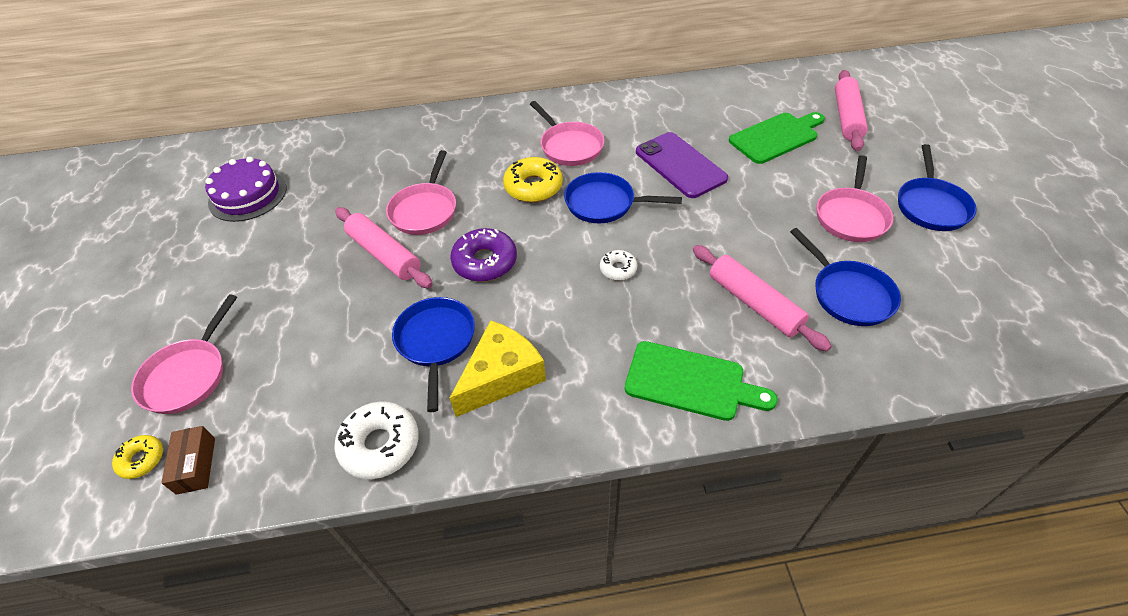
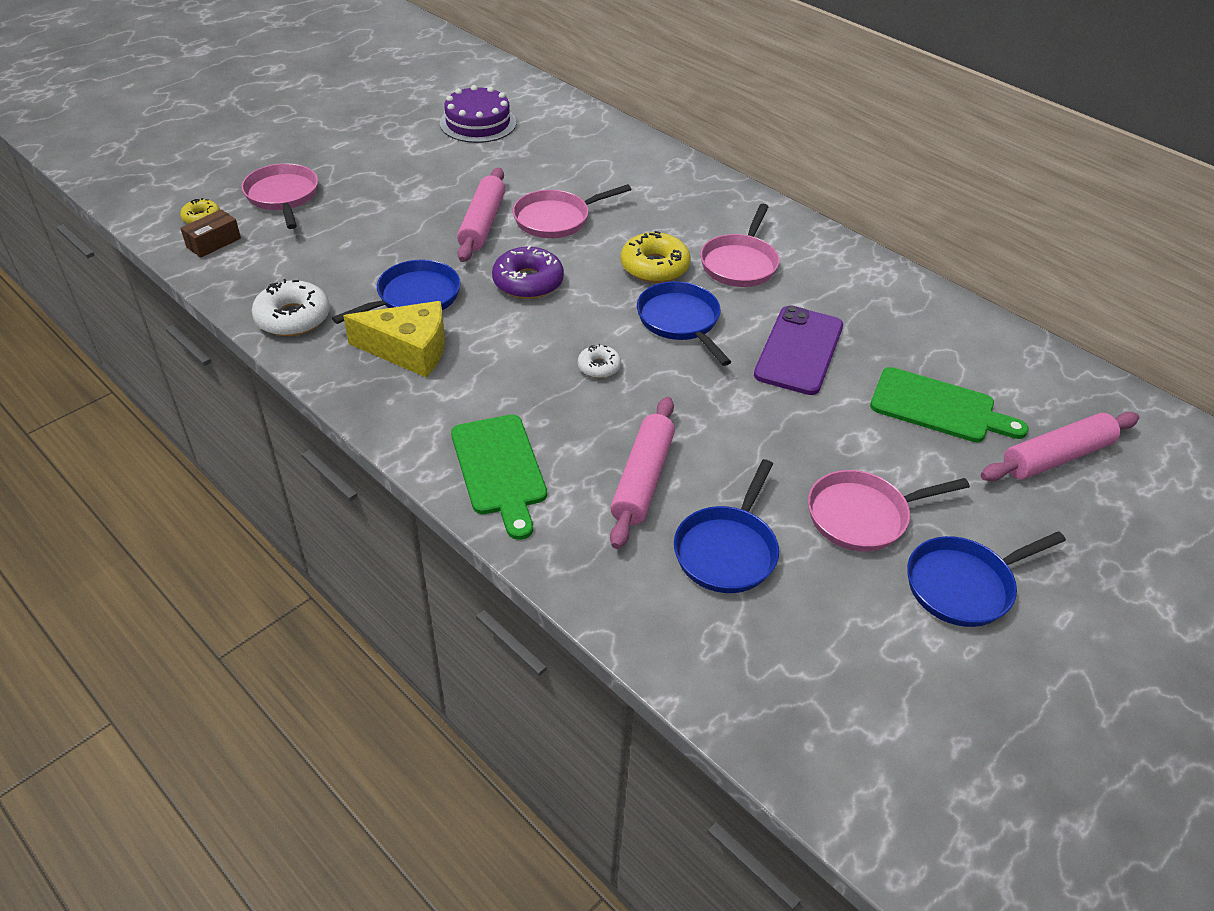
camera: 50 degrees right, 5 degrees down
(188, 375) = (283, 196): pink pan -> pink pan turned 90 degrees clockwise

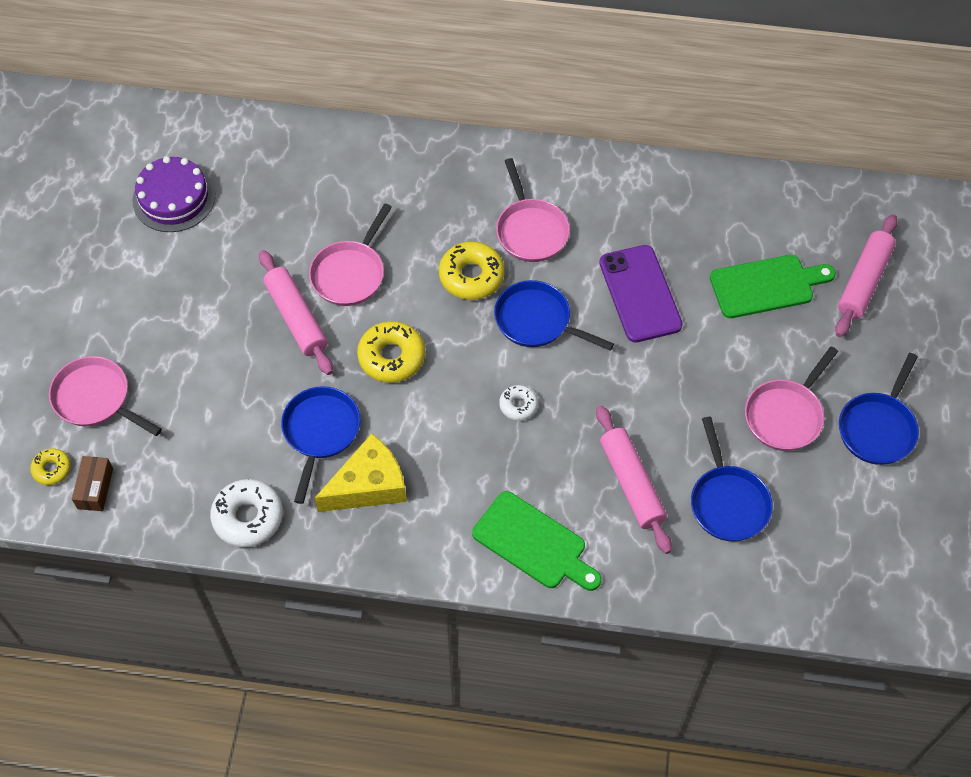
camera: 35 degrees left, 15 degrees up
(528, 282) = (391, 357): purple donut -> yellow donut

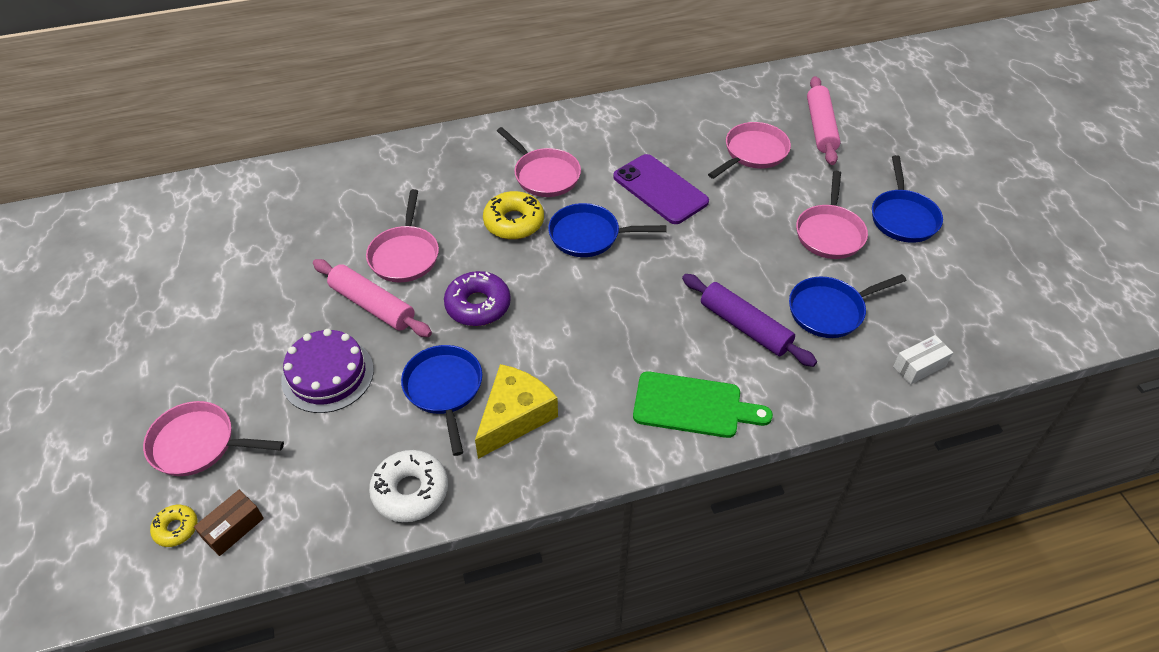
camera: 25 degrees left, 10 degrees down
(95, 488) = (233, 528): brown box -> brown box turned 60 degrees clockwise
(174, 198) = (207, 251): purple cake -> purple cake (328, 375)
(391, 357) = (478, 305): yellow donut -> purple donut
(518, 405) = (612, 303): white donut -> none
(631, 484) = (745, 327): pink rolling pin -> purple rolling pin
(727, 501) = (830, 310): blue pan -> blue pan turned 105 degrees clockwise
(766, 286) = (753, 153): green cutting board -> pink pan
(776, 596) = (919, 366): none -> white box

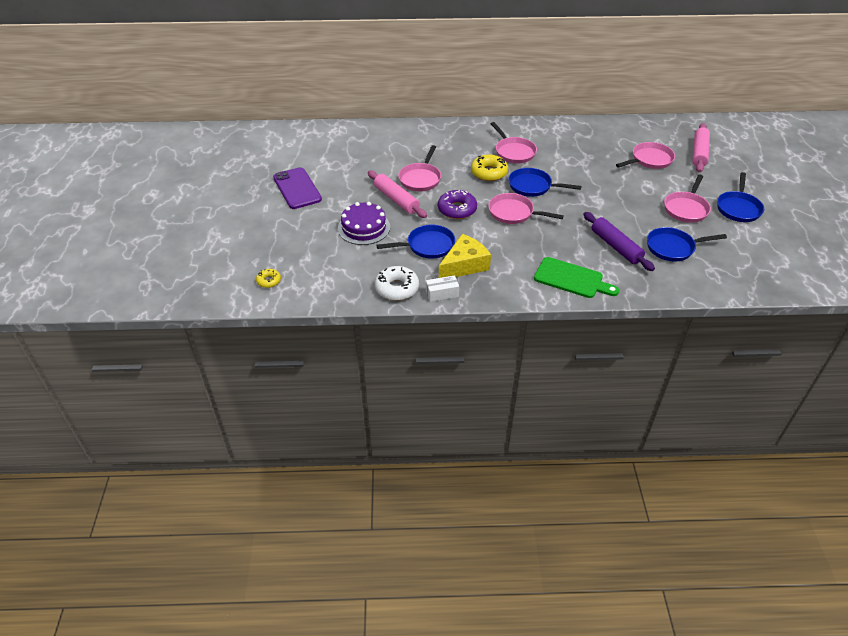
camera: 15 degrees right, 5 degrees down
(199, 444) = (288, 246): pink pan -> pink pan (514, 213)
(233, 528) = (298, 286): brown box -> none
(444, 390) = (427, 246): blue pan -> blue pan turned 75 degrees clockwise
(660, 189) = (583, 170): purple phone -> purple phone (297, 188)
(919, 366) = (721, 285): white box -> white box (442, 294)

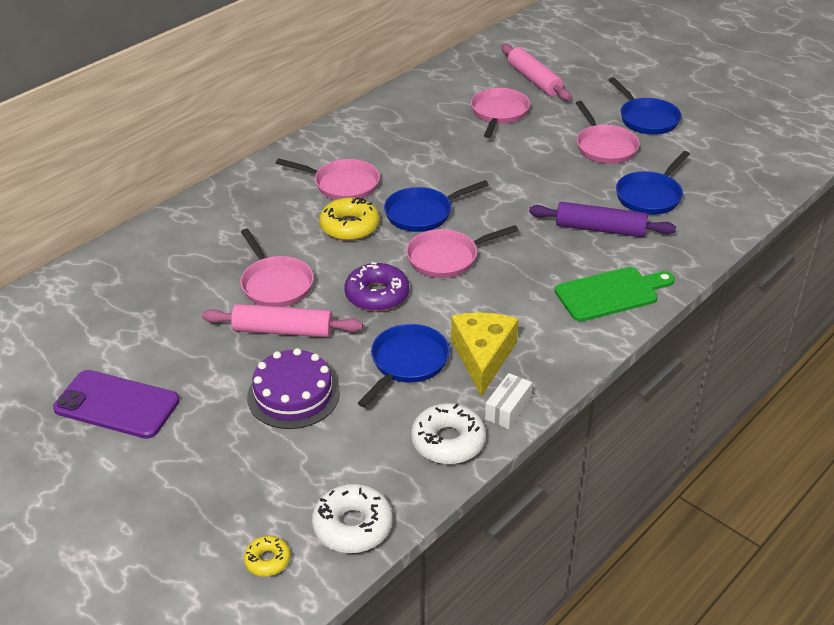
camera: 45 degrees left, 5 degrees down
(314, 292) = (352, 526): none -> white donut

